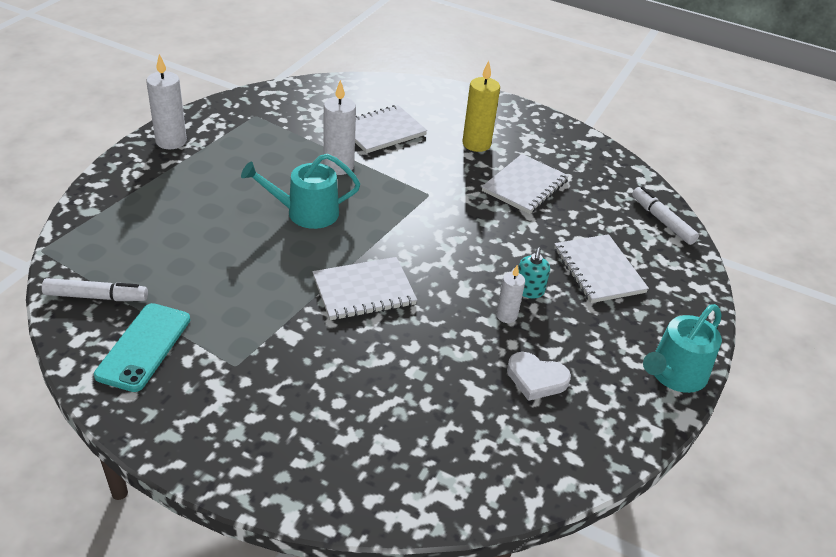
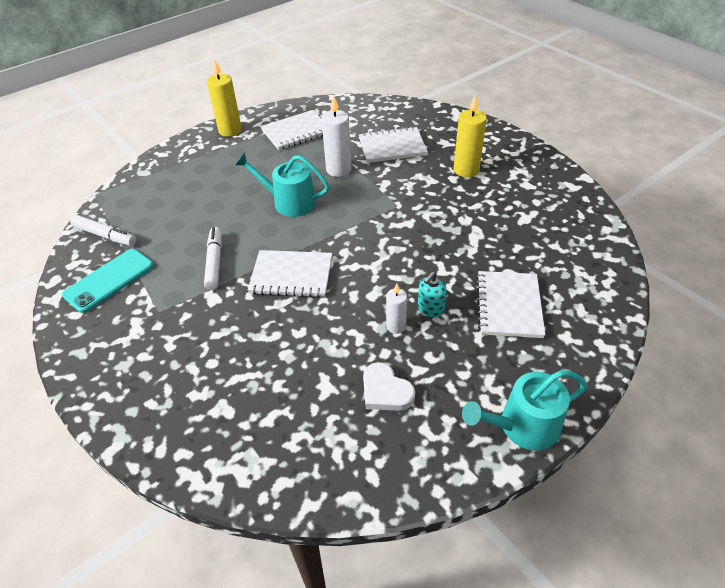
camera: 30 degrees right, 5 degrees up
(171, 141) = (230, 130): white candle -> yellow candle
(525, 186) = (487, 214): white notebook -> white notebook (296, 132)
(662, 221) = (604, 272): white marker -> white marker (214, 262)

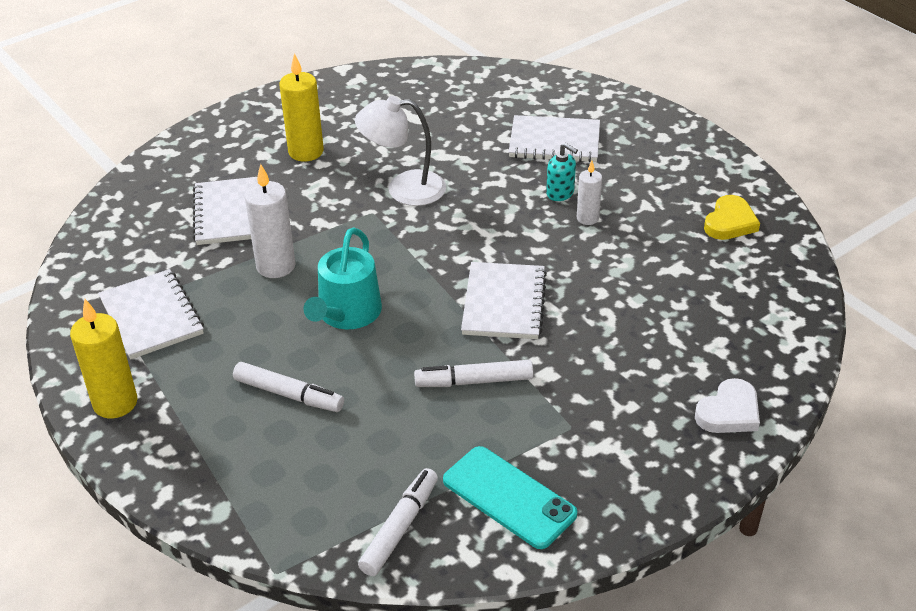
camera: 90 degrees left, 5 degrees down
(222, 186) = (289, 394): none -> white marker
(385, 391) = (676, 227): white heart -> white heart (729, 412)
(395, 438) = (730, 222): none -> yellow heart
(427, 219) = (403, 189): none -> white lamp
(523, 426) = (703, 148): turquoise watering can -> none

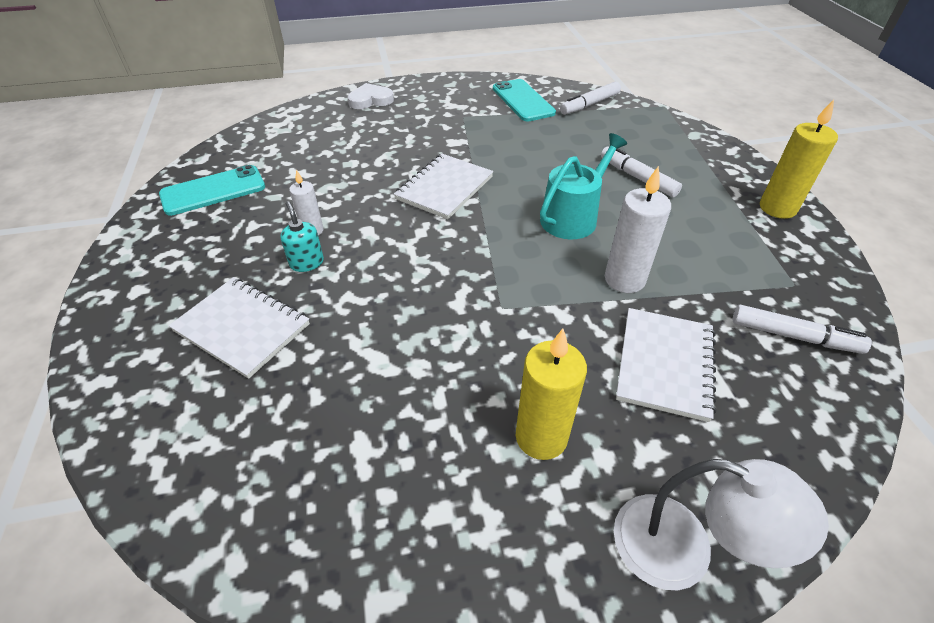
camera: 155 degrees left, 5 degrees up
(152, 316) = (754, 268): white notebook -> none
(403, 189) = (451, 325): white lamp -> white lamp (683, 550)
(474, 381) = (504, 150): white marker -> white marker (794, 336)
(730, 222) = (213, 191): yellow heart -> turquoise phone

